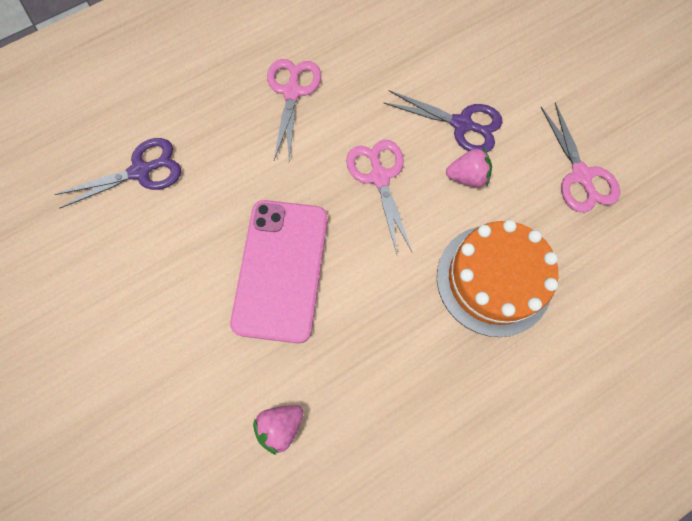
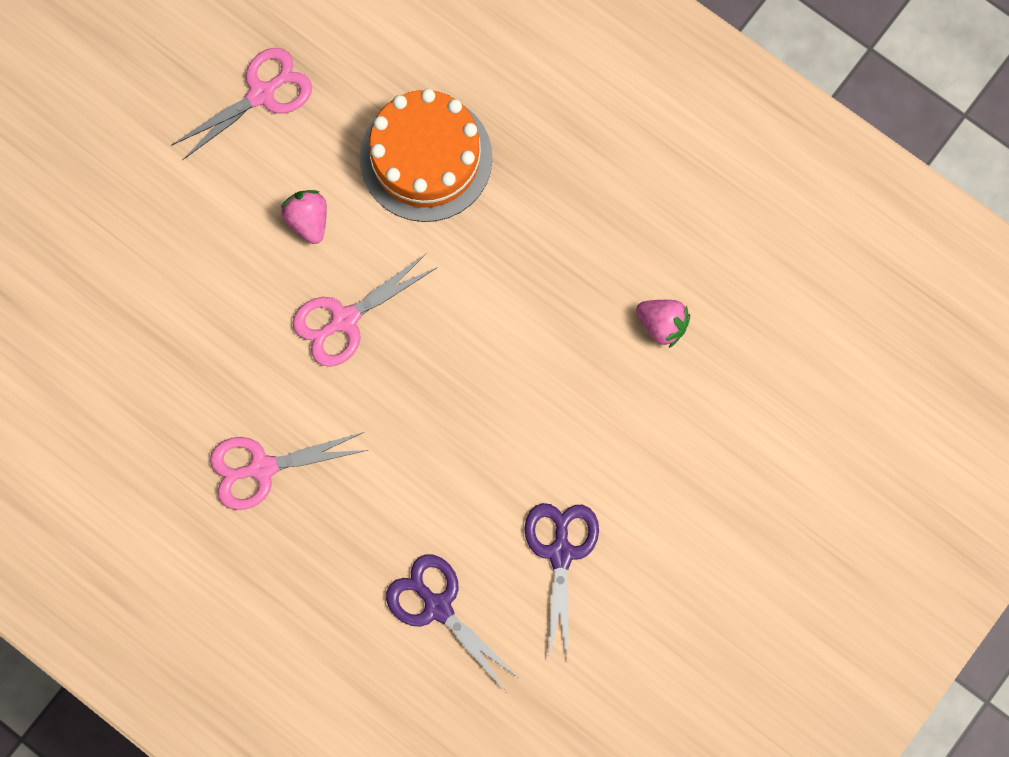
camera: 110 degrees left, 5 degrees up
(281, 269) = (499, 389): pink phone -> none
(462, 124) = (238, 245): purple scissors -> purple scissors (561, 552)

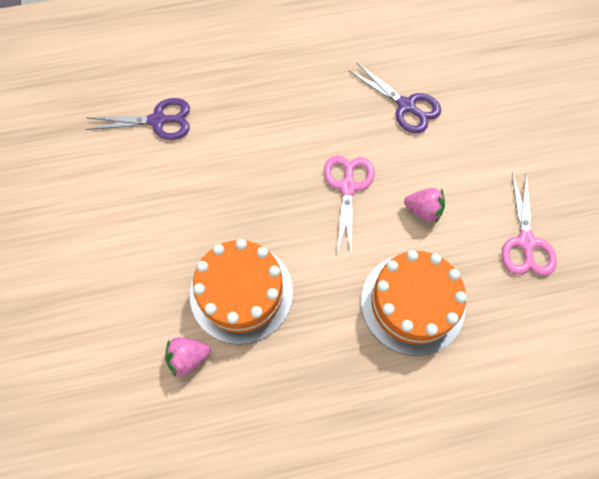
camera: 130 degrees right, 10 degrees down
(261, 468) = (302, 95): pink scissors -> none
(557, 330) = (241, 292): none -> orange cake
(561, 552) = (123, 196): purple scissors -> purple scissors (406, 106)

